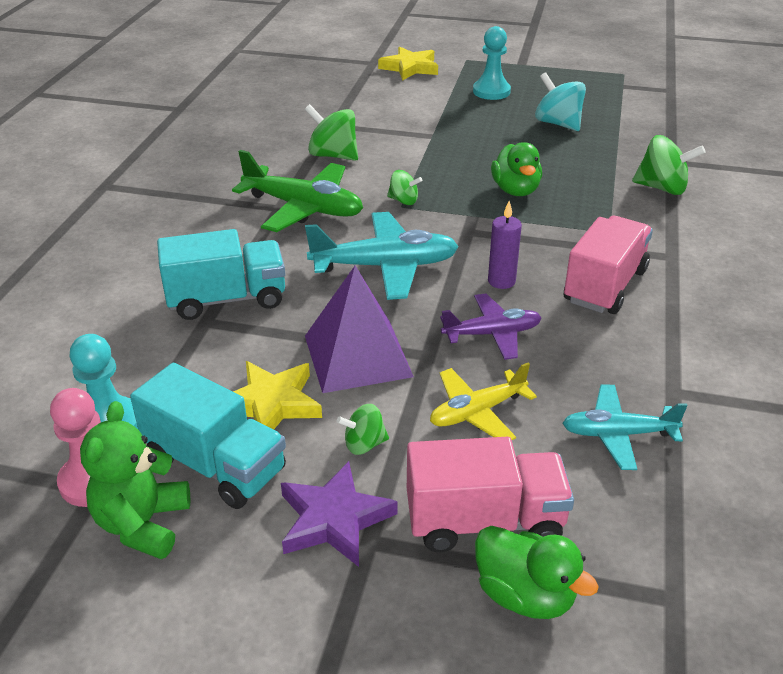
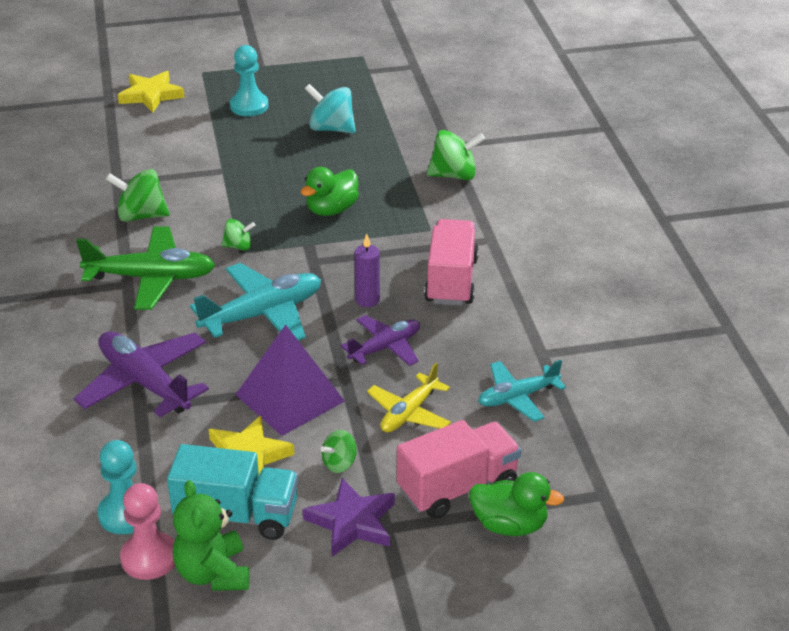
camera: 25 degrees left, 0 degrees up
(227, 299) = (144, 383): turquoise truck -> purple plane
(515, 190) = (331, 210): green duck -> green duck turned 75 degrees clockwise

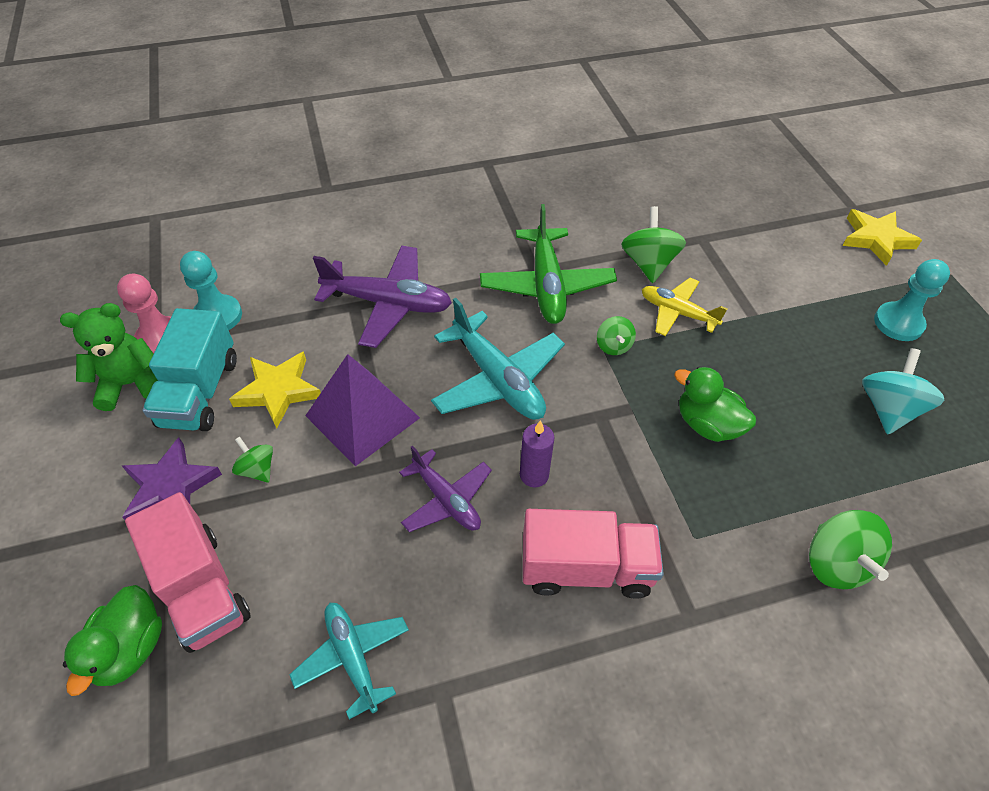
camera: 85 degrees right, 15 degrees up
(144, 383) = (388, 303): purple plane -> purple plane turned 60 degrees clockwise
(409, 413) = (331, 531): yellow plane -> yellow plane (677, 313)

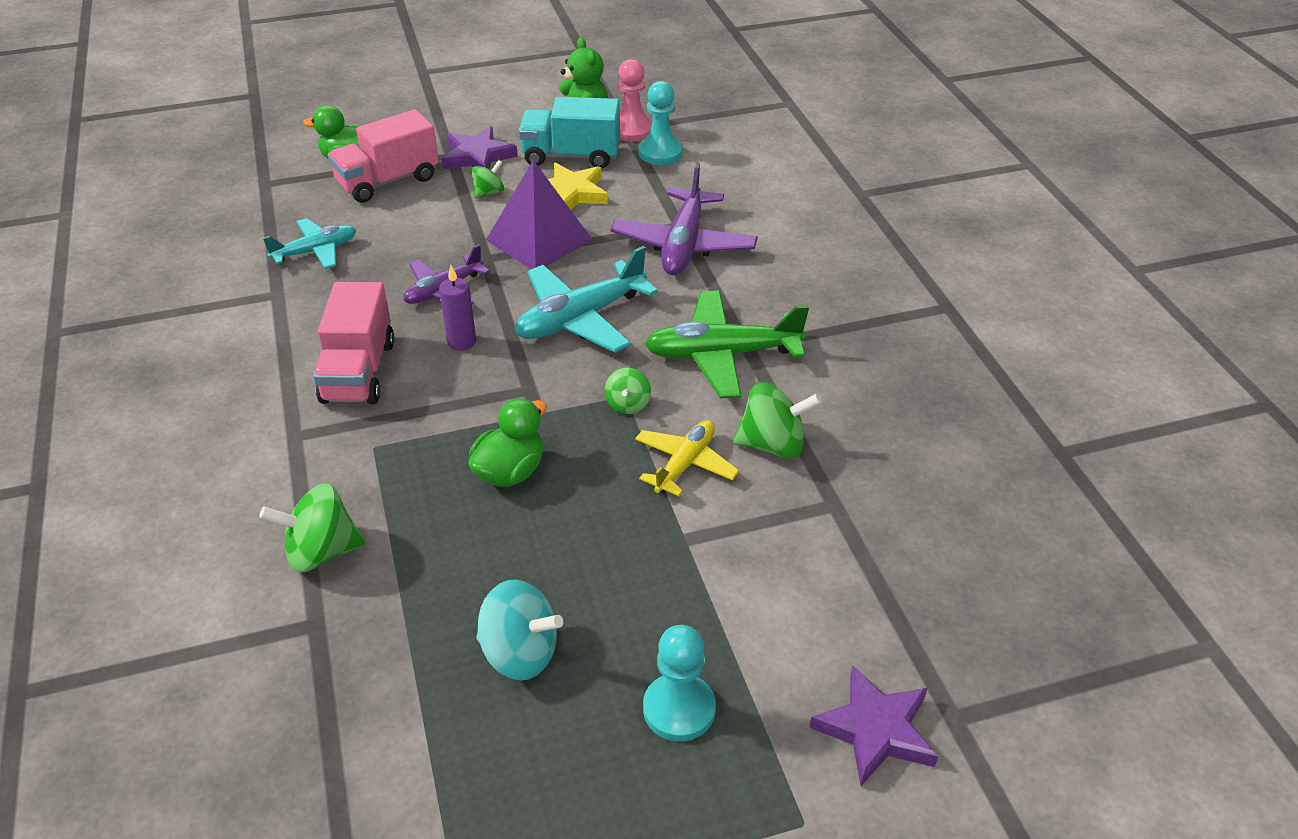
camera: 90 degrees right, 10 degrees down
(613, 346) = (628, 404): green spinning top -> green spinning top turned 75 degrees counterclockwise
(876, 239) = (875, 730): yellow star -> purple star

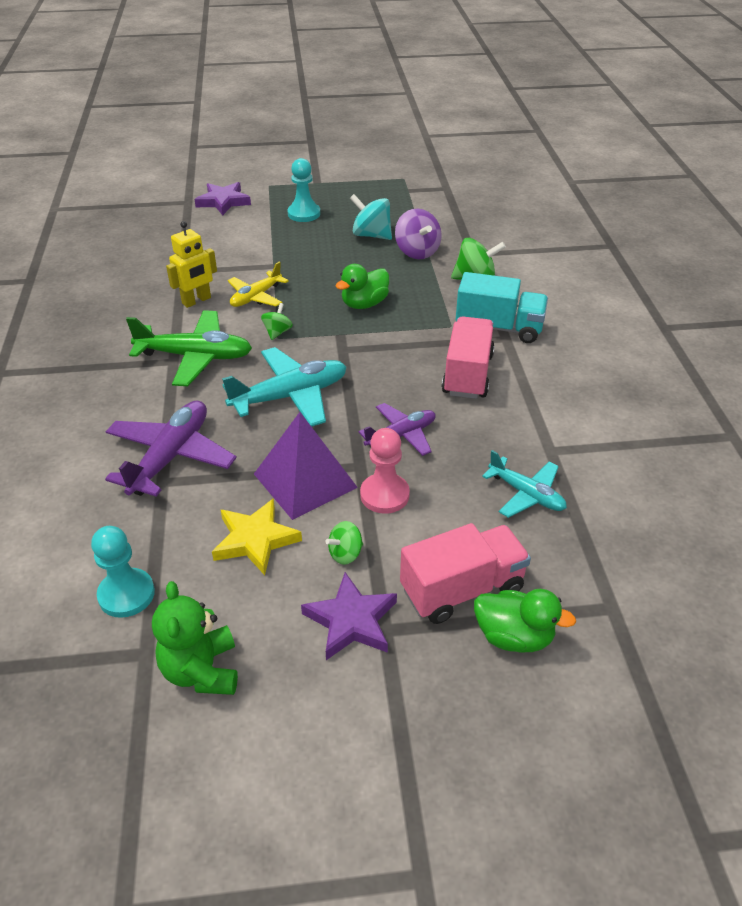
camera: 170 degrees left, 0 degrees up
(315, 251) = (526, 494): turquoise plane -> turquoise plane turned 120 degrees counterclockwise
(425, 613) = (417, 252): none -> purple spinning top
(461, 342) = (388, 388): purple candle -> none
(571, 156) = (236, 604): turquoise truck -> turquoise truck (499, 328)
(632, 130) = (140, 647): pink pawn -> pink pawn (384, 495)
(773, 445) = (196, 301): green spinning top -> yellow robot

